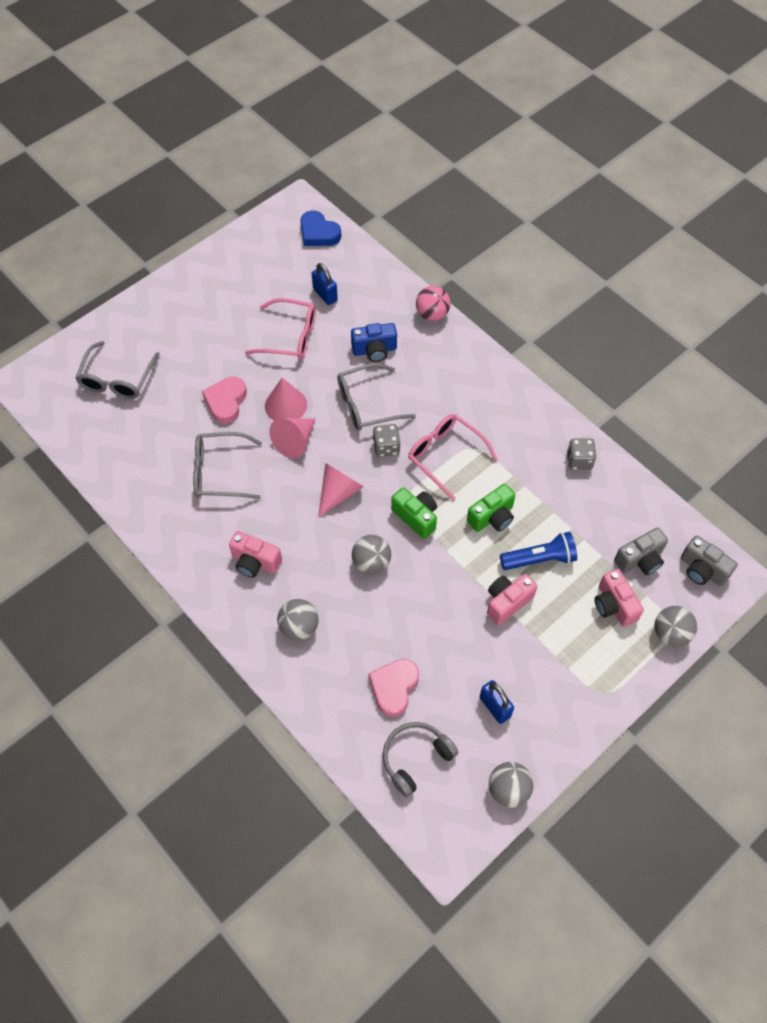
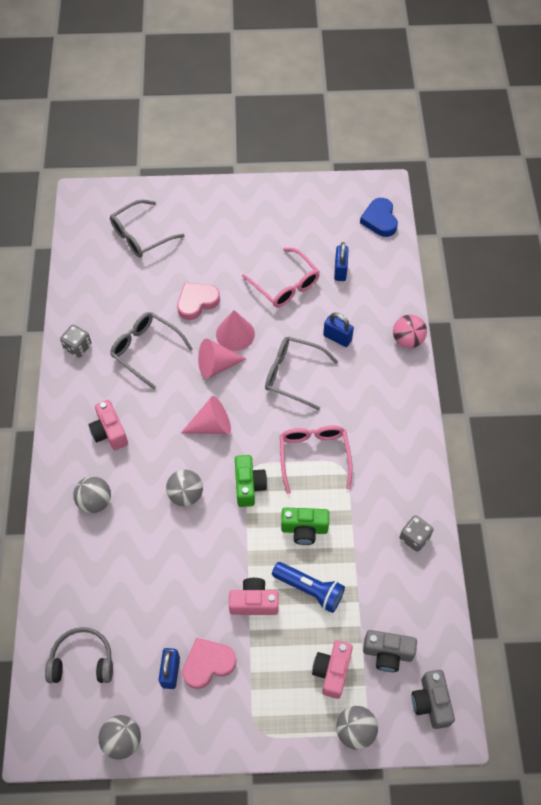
camera: 40 degrees right, 0 degrees up
(374, 350) = (337, 338): blue camera -> blue padlock
(386, 447) = (277, 417): grey dice -> grey dice (78, 347)
(394, 687) = (116, 597): pink heart -> pink heart (208, 664)

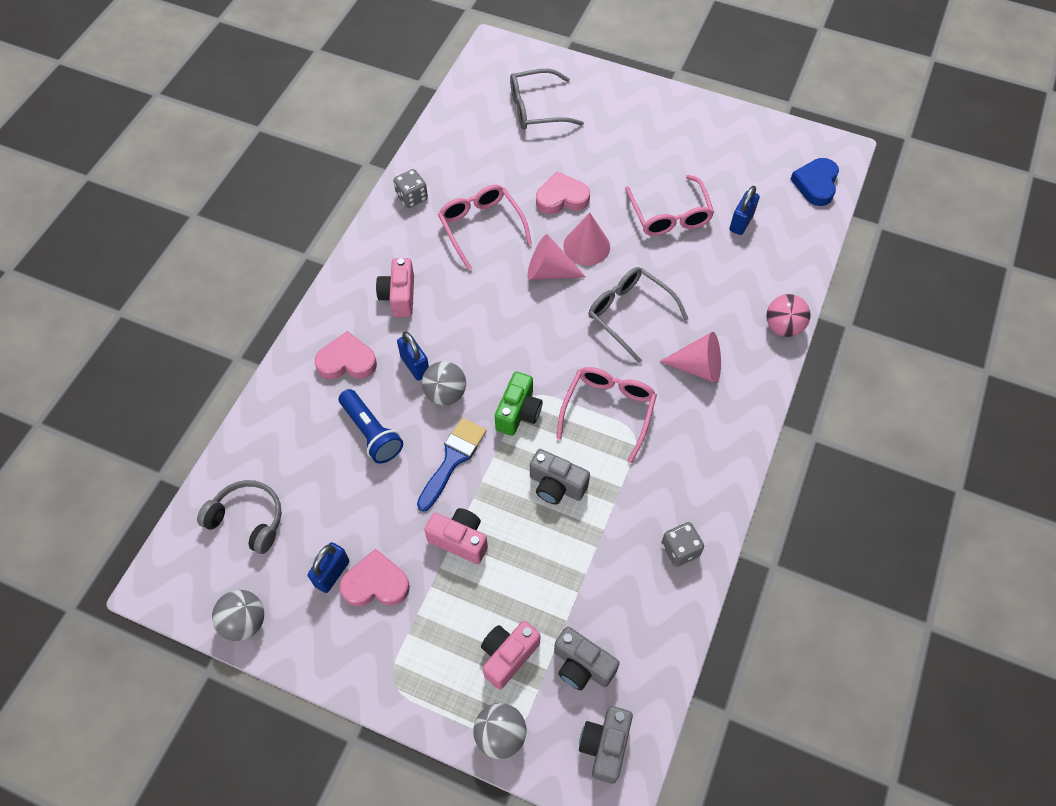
camera: 25 degrees right, 0 degrees up
(95, 501) = (347, 361): grey ball -> pink heart
(145, 350) = (481, 226): grey glasses -> pink glasses
(212, 425) = (511, 332): pink cone -> pink cone (698, 367)
(217, 543) = (453, 459): none -> blue brush
(304, 529) = (556, 485): green camera -> grey camera
(310, 589) = (529, 554): blue flashlight -> blue flashlight (371, 433)
(337, 338) = (700, 293): blue padlock -> blue padlock (415, 365)

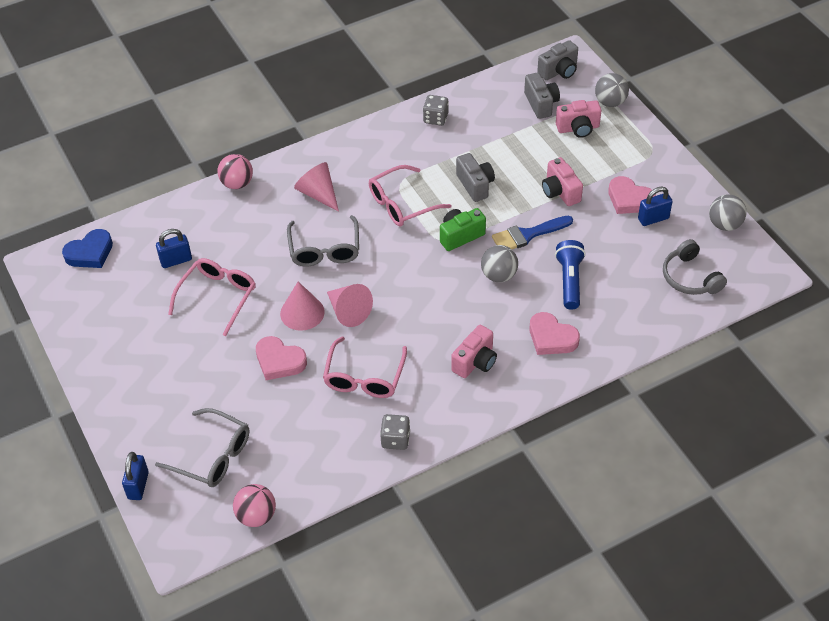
camera: 140 degrees left, 10 degrees down
(415, 365) = (504, 305): blue padlock -> blue padlock (138, 485)
(465, 93) = (256, 516): none -> pink ball

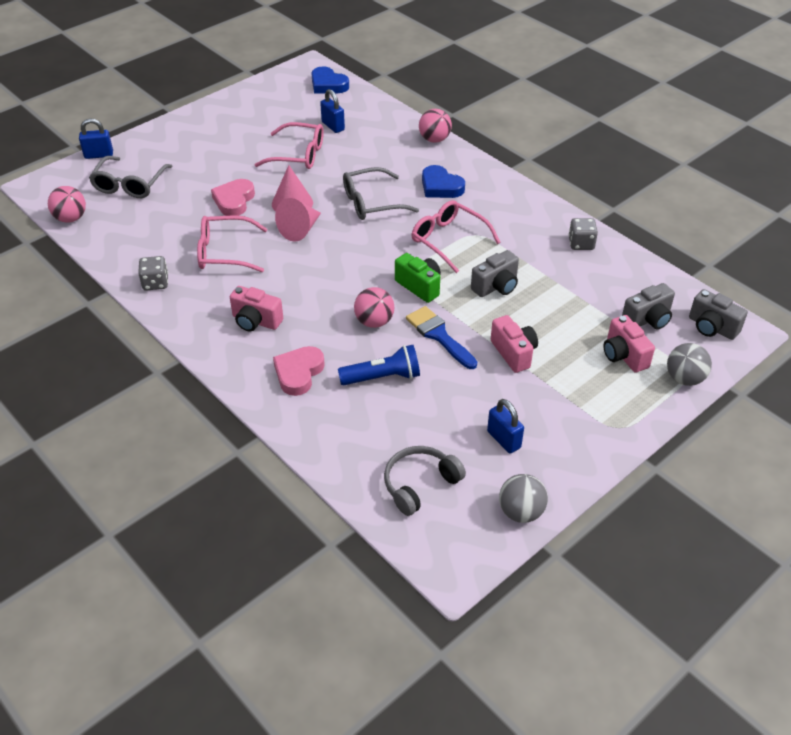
camera: 75 degrees right, 5 degrees down
(318, 194) = (440, 186): pink cone -> blue heart
(498, 275) = (374, 322): grey ball -> pink ball
(560, 192) = (514, 353): pink camera -> pink camera turned 105 degrees clockwise
(629, 199) = (527, 414): pink heart -> none

